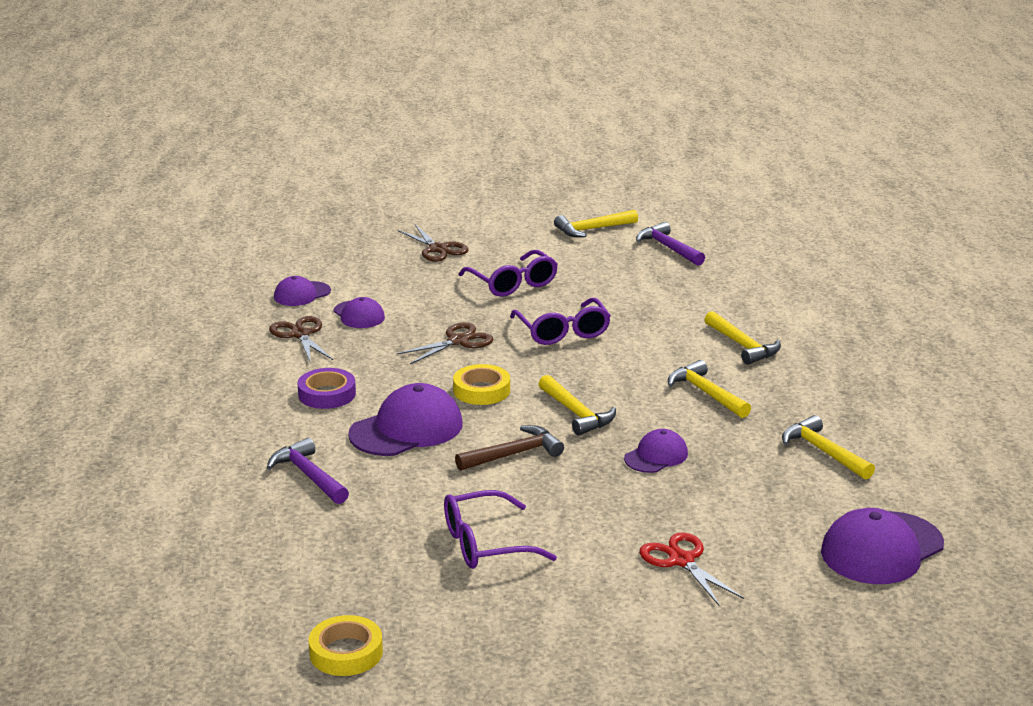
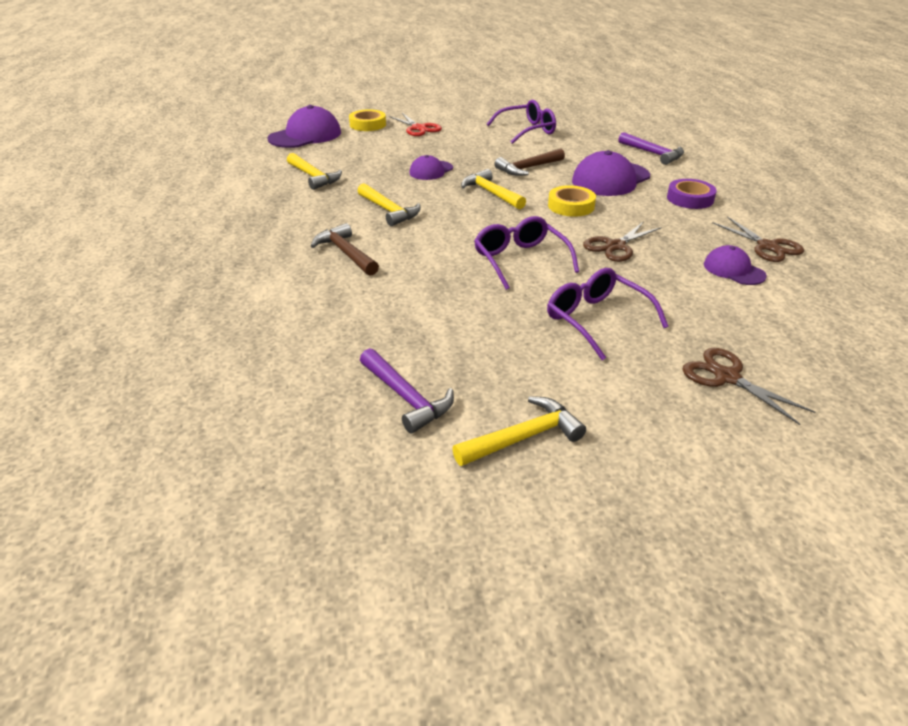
camera: 175 degrees right, 10 degrees up
(302, 294) = (820, 293): purple cap -> none
(346, 652) = (573, 99): yellow tape -> yellow tape (368, 124)
(742, 346) = (346, 253): yellow hammer -> brown hammer

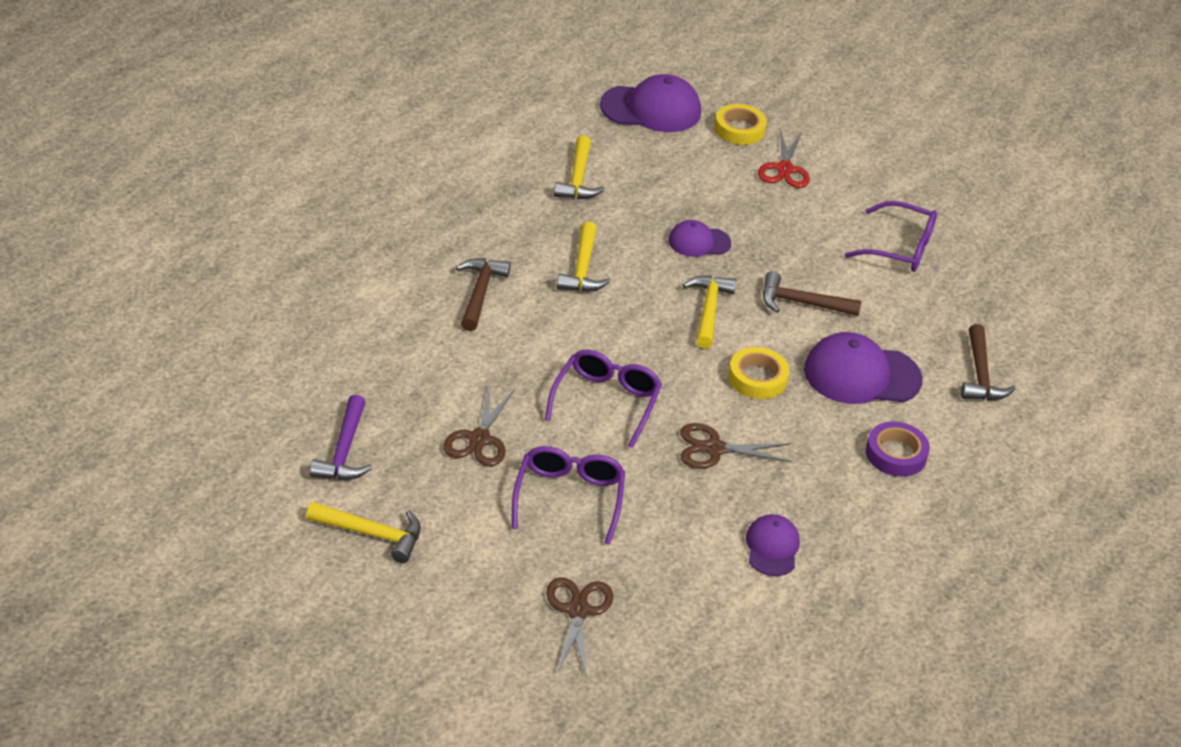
camera: 40 degrees right, 5 degrees up
(653, 153) = (980, 374): purple hammer -> brown hammer
(767, 246) = (856, 553): brown scissors -> brown scissors (479, 439)

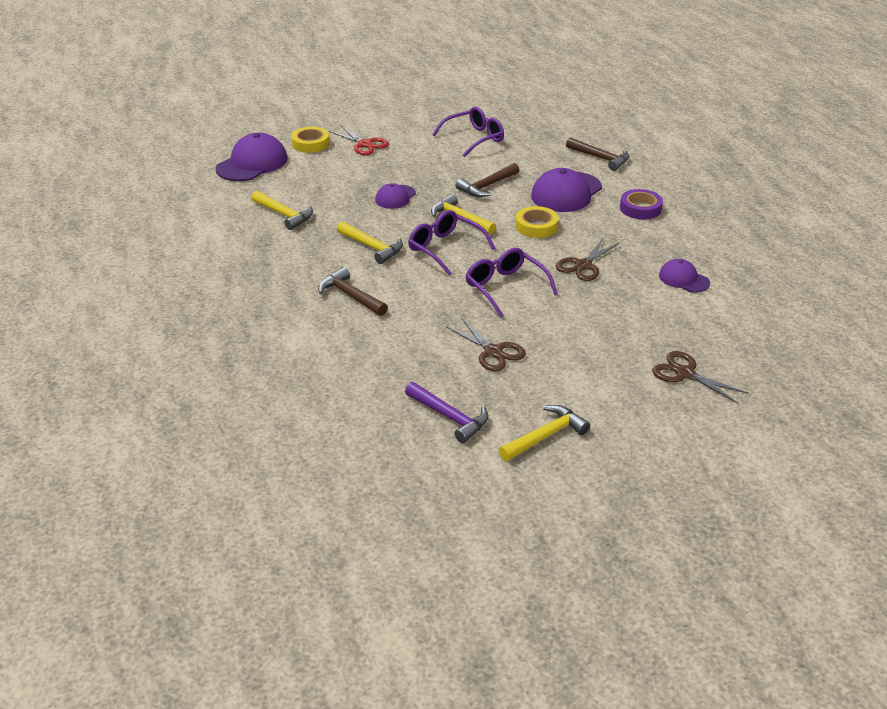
camera: 50 degrees left, 5 degrees down
(569, 497) = (580, 336): purple glasses -> purple glasses (445, 248)

